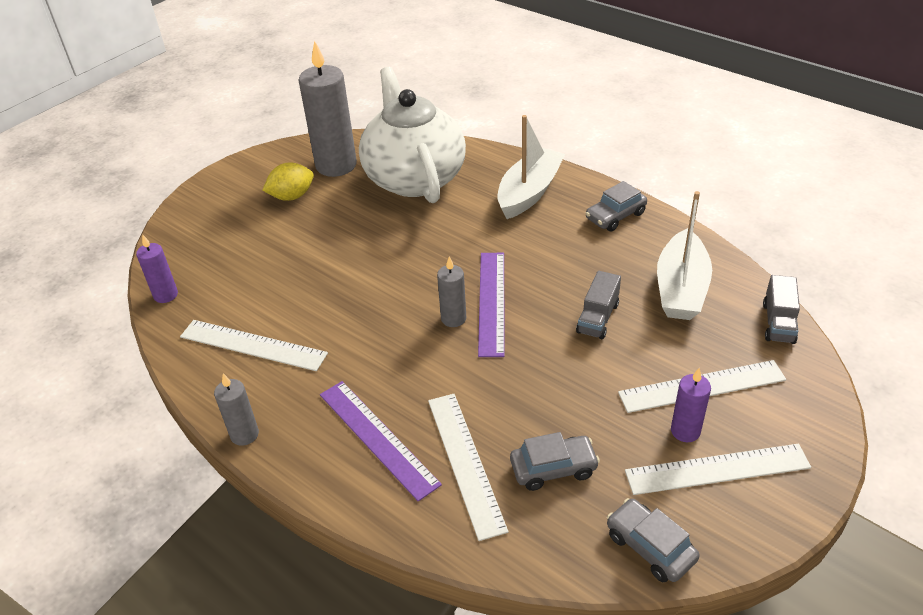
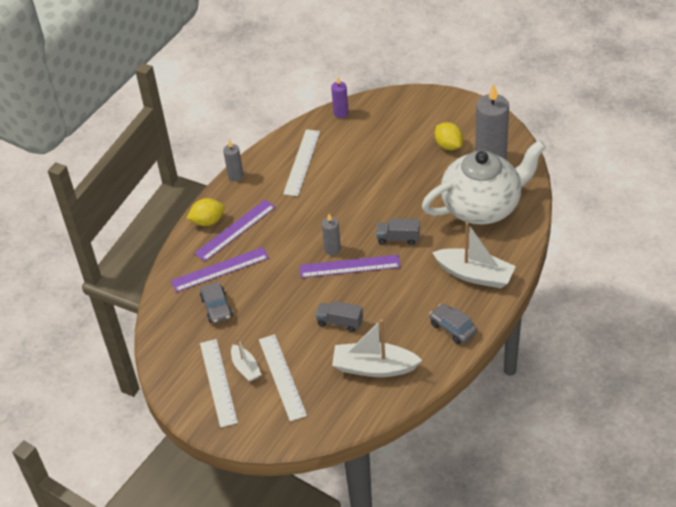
camera: 85 degrees right, 5 degrees up
(343, 479) = (208, 221): none -> yellow lemon
(465, 462) = (220, 269): white ruler -> purple ruler
(650, 547) = (167, 351): grey car -> none
(685, 431) = (246, 368): purple candle -> white boat
(778, 323) = (344, 422): grey truck -> grey truck (398, 238)

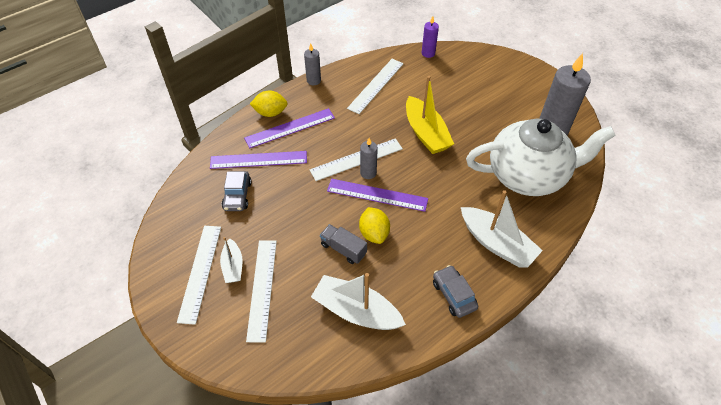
camera: 15 degrees right, 5 degrees up
(315, 240) = (356, 159): none -> white ruler
(372, 195) = (426, 133): none -> yellow boat
(398, 238) = (434, 182): grey truck -> none
(448, 145) = (515, 108): yellow lemon -> yellow lemon (374, 233)

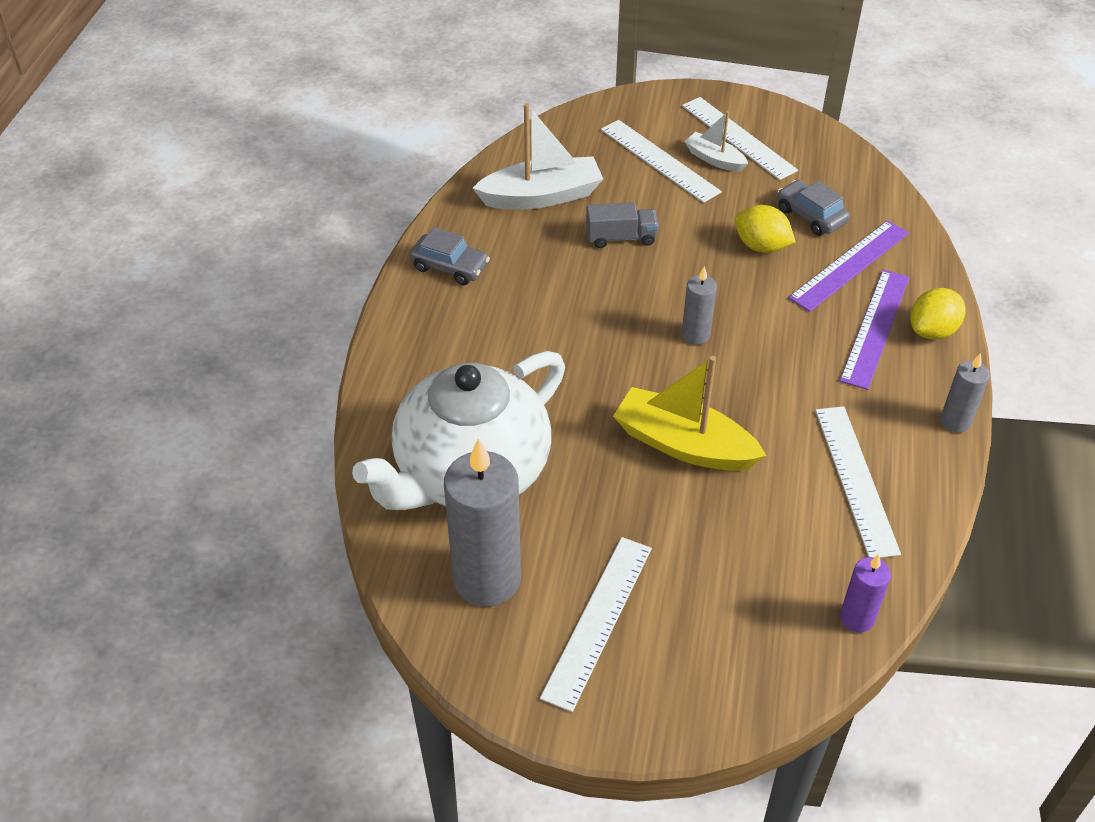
camera: 140 degrees right, 5 degrees down
(356, 159) = (733, 343): white ruler -> white ruler (598, 621)
(374, 233) = (605, 272): yellow lemon -> yellow lemon (761, 246)
(377, 195) = (651, 315): purple ruler -> none
(496, 244) = (443, 349): white boat -> none

